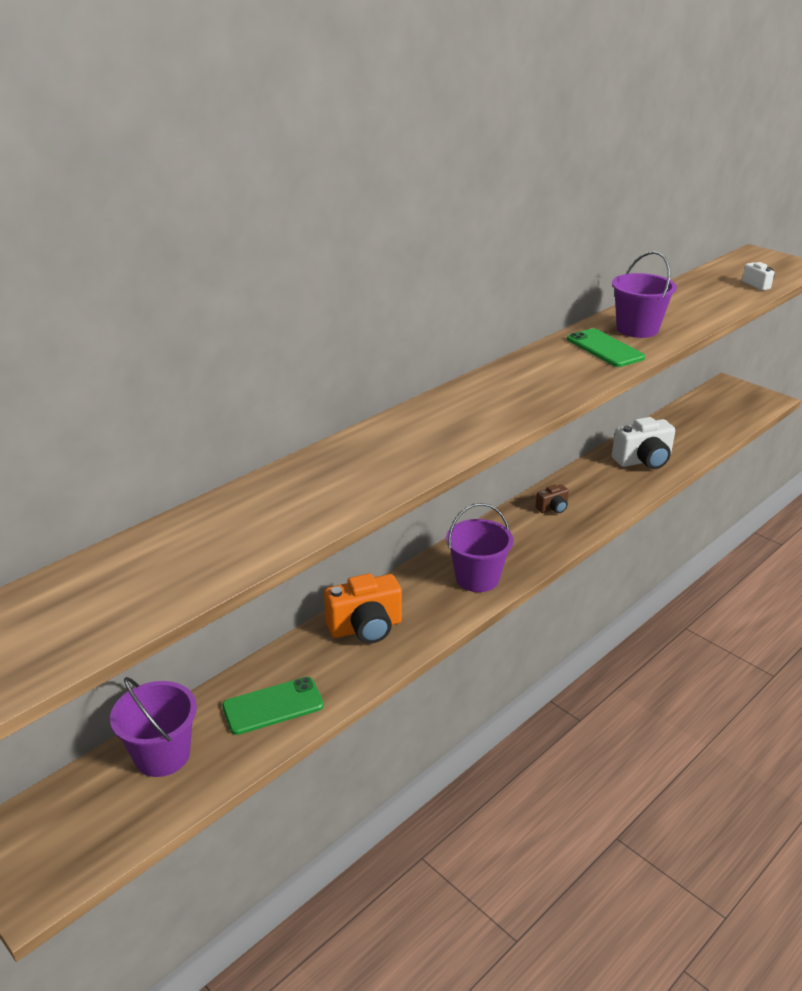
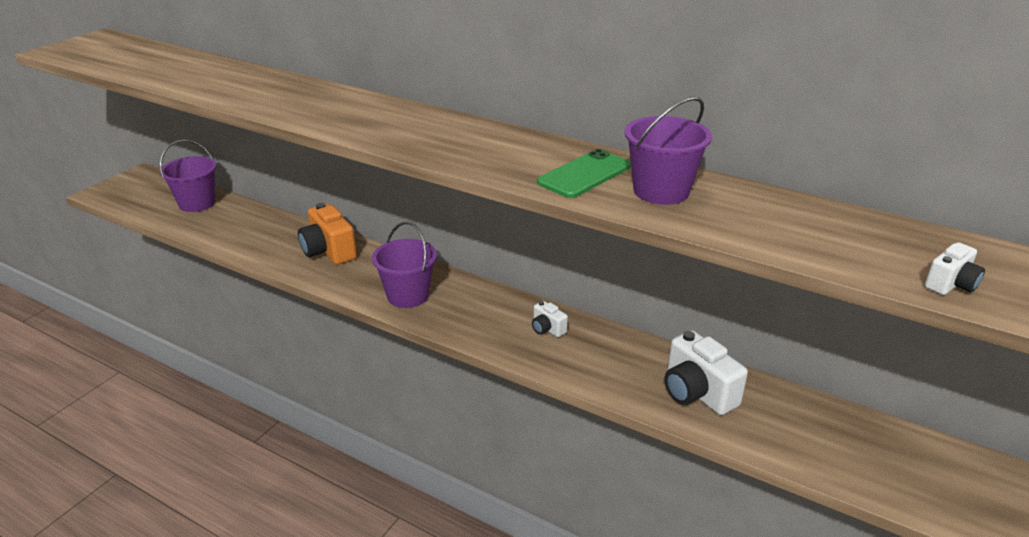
camera: 75 degrees right, 0 degrees up
(273, 706) = (239, 230): green phone -> none
(553, 508) = (547, 329): brown camera -> white camera

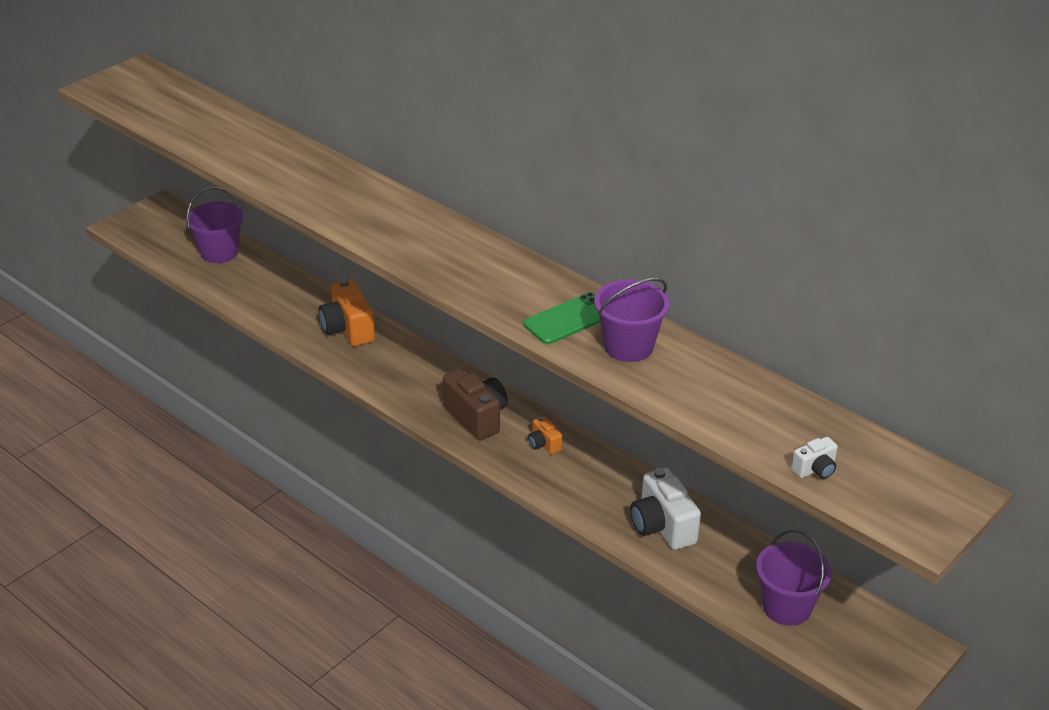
camera: 10 degrees right, 5 degrees up
(408, 295) = (417, 390): purple bucket -> purple bucket (786, 607)
(473, 312) = (476, 417): none -> brown camera
(547, 329) = (544, 444): white camera -> orange camera

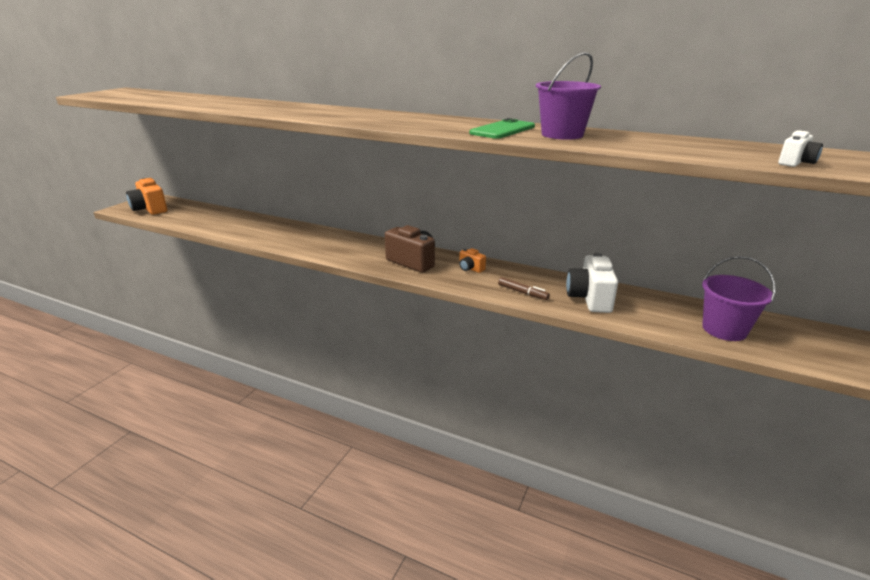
camera: 15 degrees left, 10 degrees down
(219, 252) = (195, 212): purple bucket -> none
(348, 329) = (299, 234): orange camera -> orange camera (150, 209)
(586, 500) = (522, 292): none -> brown marker
(662, 526) = (589, 298): white camera -> white camera turned 45 degrees clockwise

